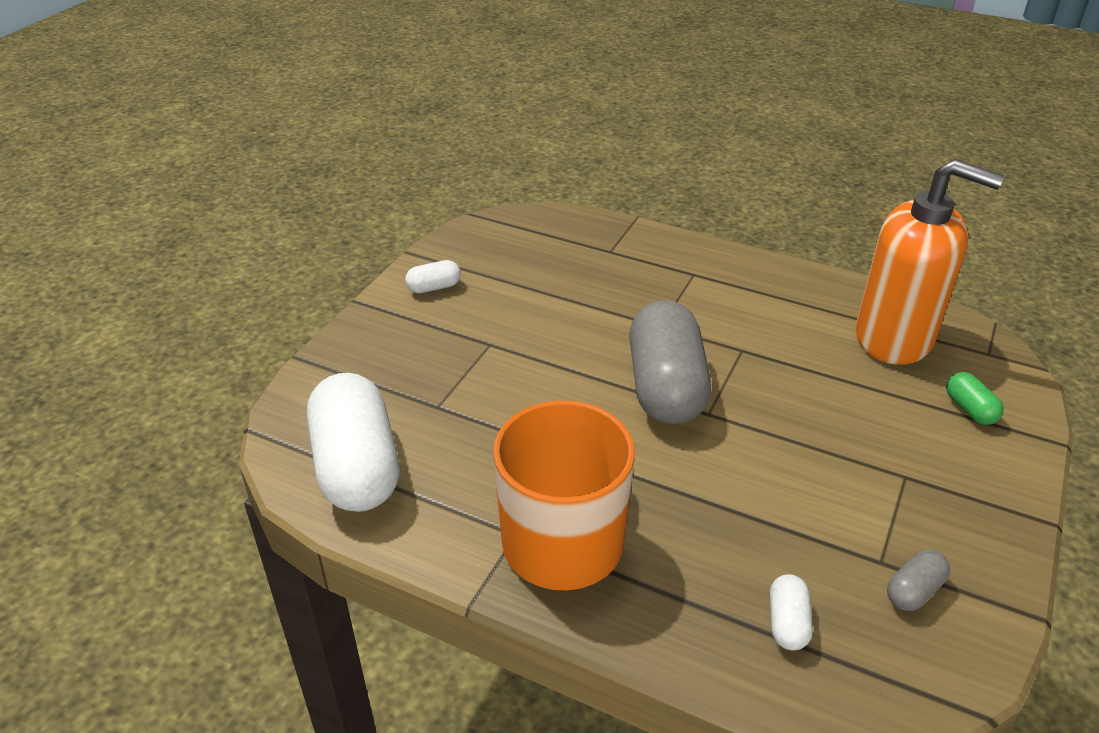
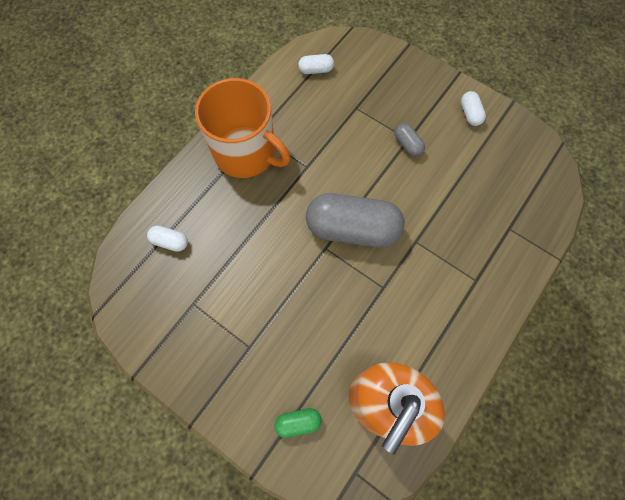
camera: 100 degrees right, 30 degrees up
(357, 467) = (316, 70): white capsule -> white capsule, size x0.43
(913, 591) = (170, 312): grey capsule -> grey capsule (407, 144)

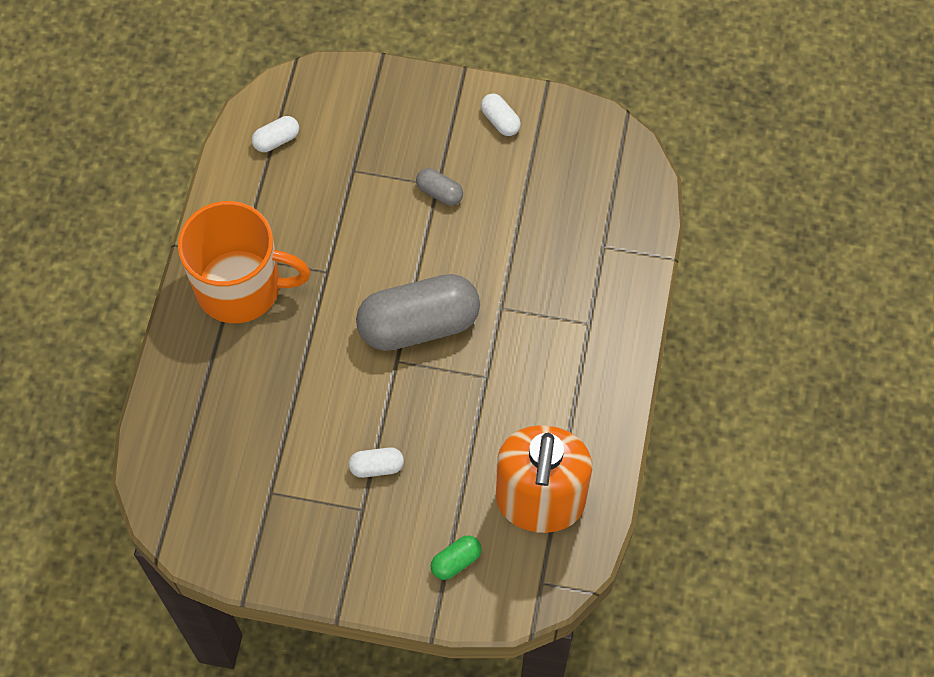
camera: 25 degrees left, 5 degrees down
(170, 242) = (203, 434): white capsule -> white capsule (376, 467)

